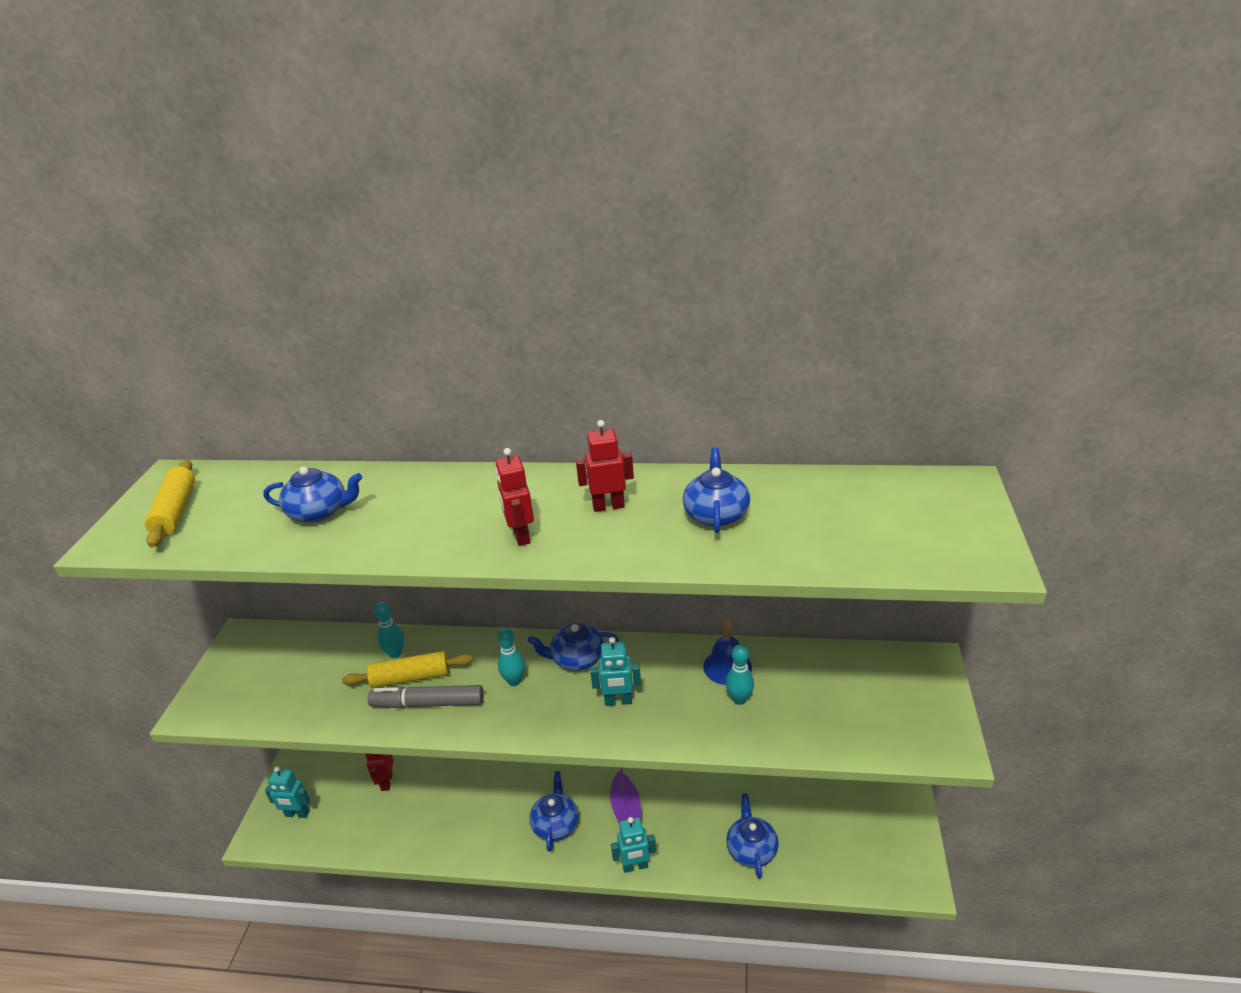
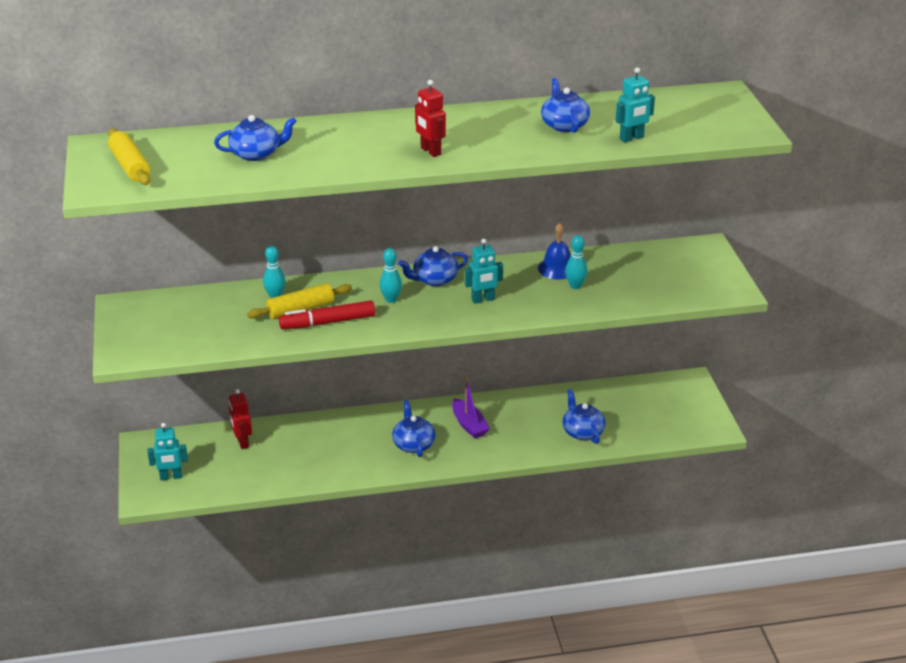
camera: 20 degrees left, 0 degrees up
(428, 703) = (328, 322): grey marker -> red marker
(608, 506) = (483, 128): red robot -> none
(635, 866) = (493, 457): turquoise robot -> turquoise robot (632, 138)

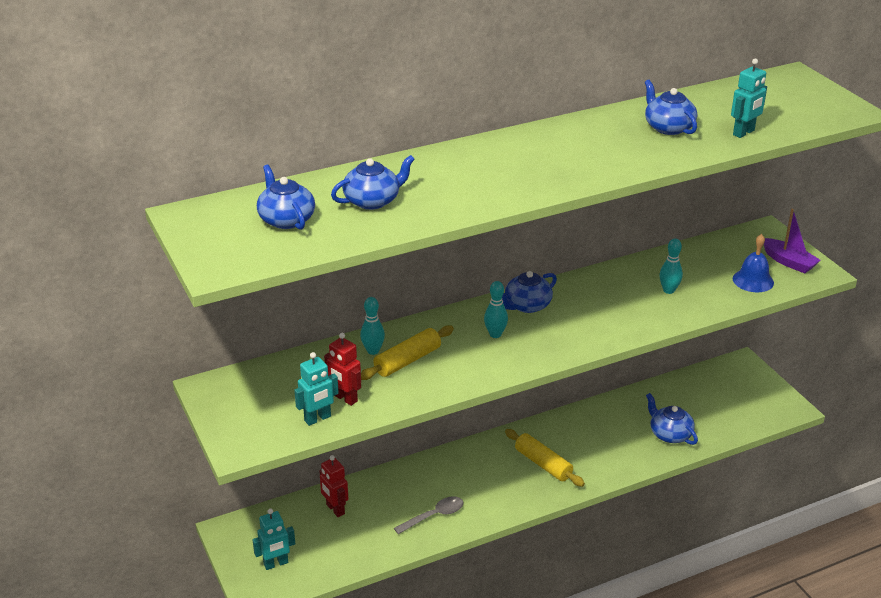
camera: 15 degrees left, 0 degrees up
(130, 166) = (240, 234): yellow rolling pin -> yellow rolling pin (543, 464)
(326, 463) = (434, 516): none -> grey spoon
(328, 322) = (444, 370): red marker -> none
(413, 444) = (512, 478): blue teapot -> blue teapot (286, 219)
(430, 151) = (555, 173): red robot -> red robot (345, 398)
(469, 425) = (557, 447): purple boat -> purple boat (788, 262)
(483, 300) = (588, 319): turquoise robot -> turquoise robot (318, 419)
(557, 268) = (640, 275): blue bell -> blue bell (753, 280)

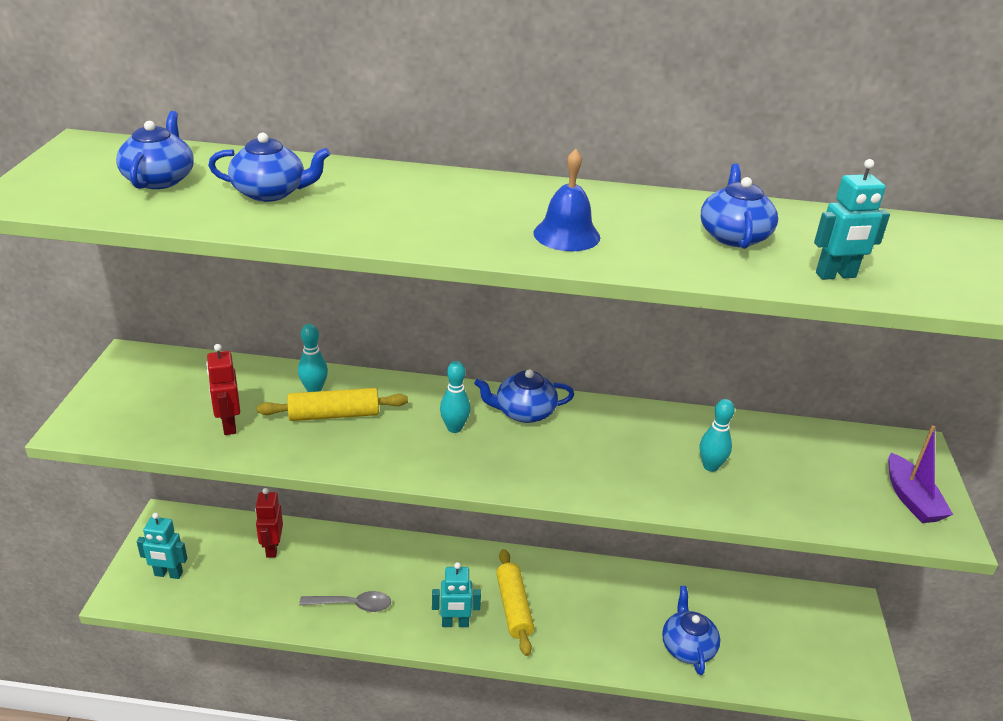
camera: 30 degrees right, 0 degrees up
(318, 419) = (179, 433): turquoise robot -> turquoise robot (455, 623)
(753, 280) = (837, 501): blue bell -> blue bell (566, 235)

